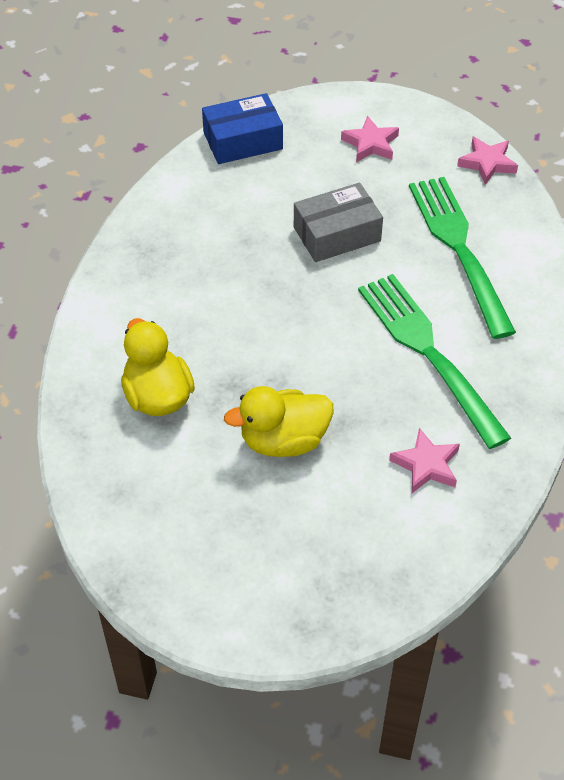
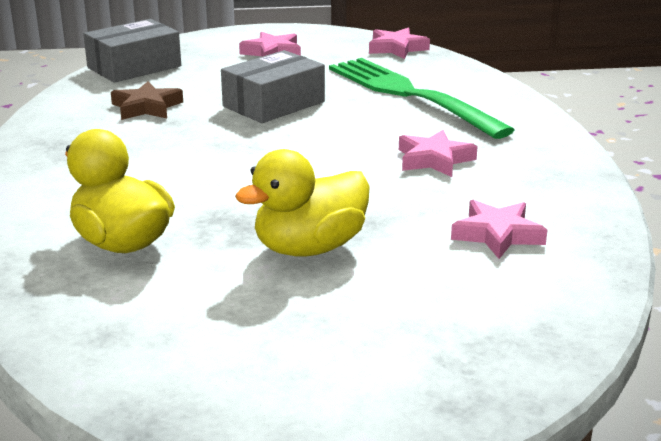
camera: 20 degrees left, 25 degrees down
(232, 212) = (146, 107): none -> brown star
(243, 141) = (134, 67): blue box -> grey box
(429, 354) = (434, 159): green fork -> pink star

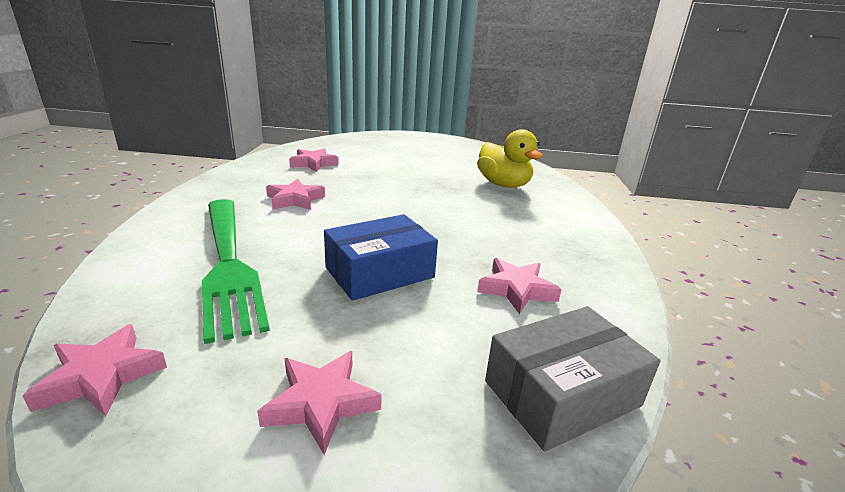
camera: 170 degrees left, 0 degrees up
(146, 107) = (516, 289): brown star -> pink star
(274, 104) = (379, 272): grey box -> blue box
(309, 248) = (409, 171): yellow duck -> none

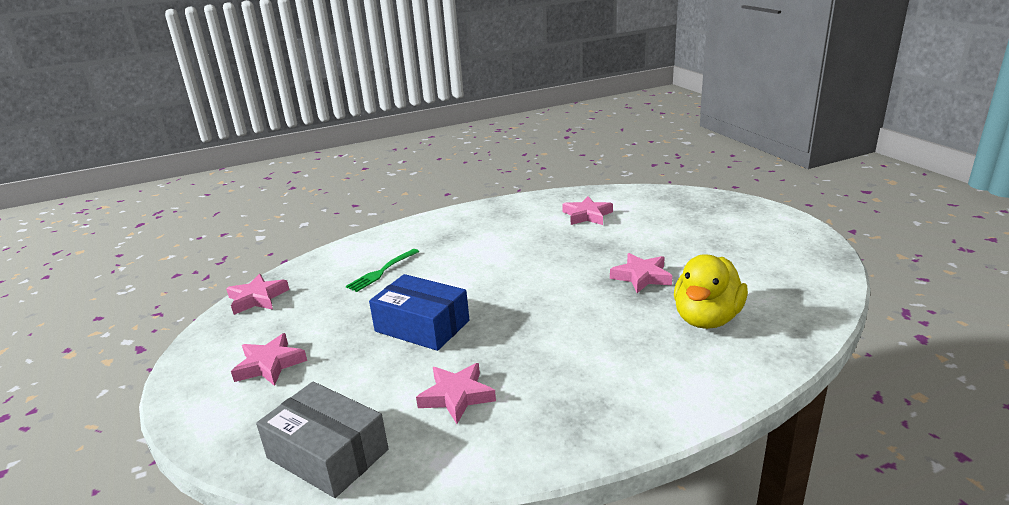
camera: 65 degrees right, 0 degrees up
(228, 262) = (382, 271): green fork -> green fork, size x0.45
(295, 200) = (501, 244): pink star -> pink star (641, 277)

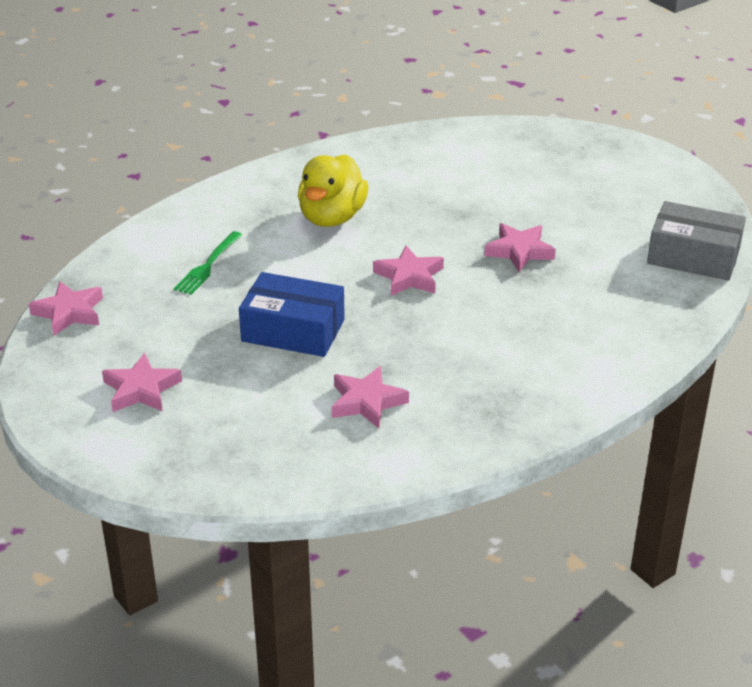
camera: 15 degrees left, 10 degrees up
(327, 454) = (263, 469): grey box -> grey box (693, 256)
(587, 215) = (433, 169): pink star -> pink star (409, 277)
(706, 319) = (598, 296): yellow duck -> yellow duck (332, 217)

